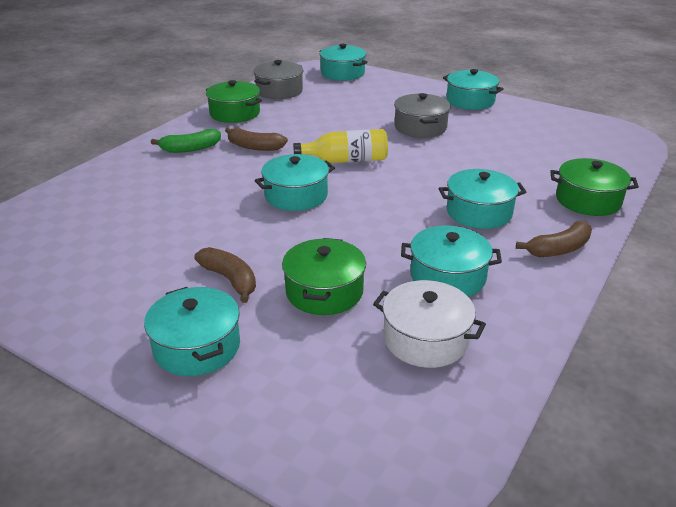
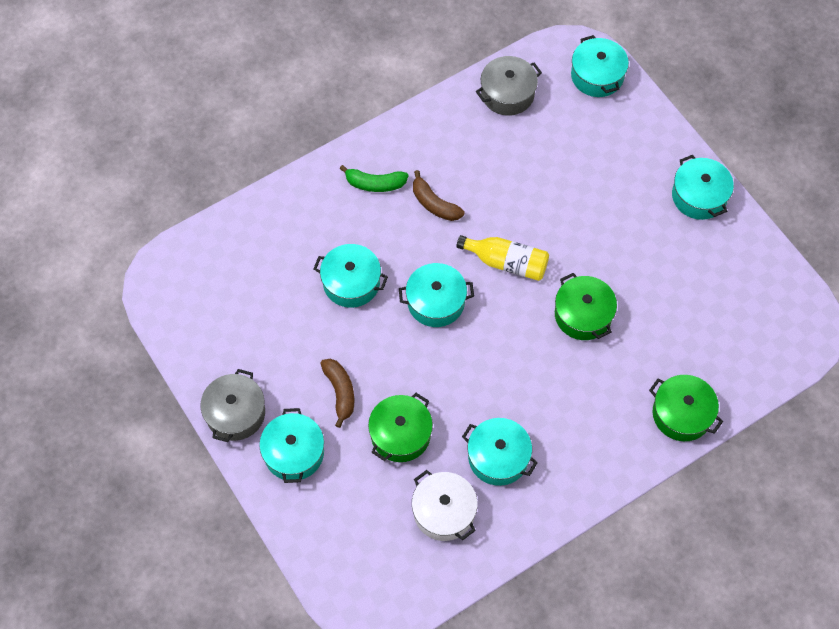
camera: 25 degrees right, 30 degrees up
(235, 113) = (441, 128): green pot -> green pot (583, 315)
(420, 127) = (611, 230): grey pot -> grey pot (235, 413)
(479, 212) = (575, 390): turquoise pot -> turquoise pot (351, 283)
(559, 249) = (606, 464): brown banana -> none

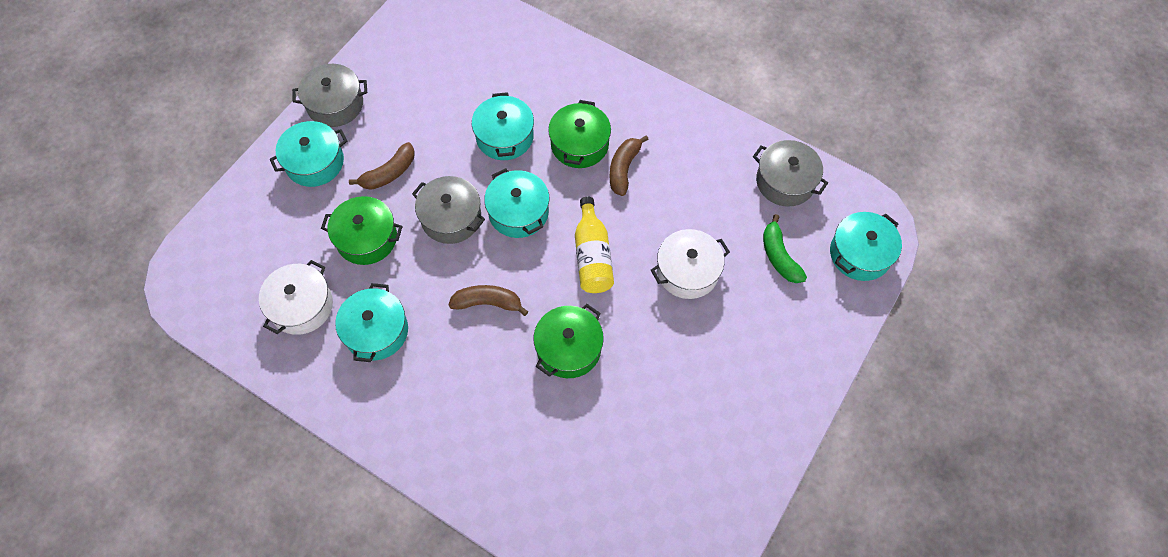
camera: 65 degrees right, 0 degrees up
(375, 184) = (618, 113): green banana -> green banana (779, 256)
(414, 357) = (451, 218): none -> grey pot
(513, 359) = (488, 303): none -> brown banana
(555, 200) = (687, 271): none -> white pot
(681, 414) = (498, 491): green pot -> green pot (579, 144)
(699, 196) = (773, 411): turquoise pot -> none

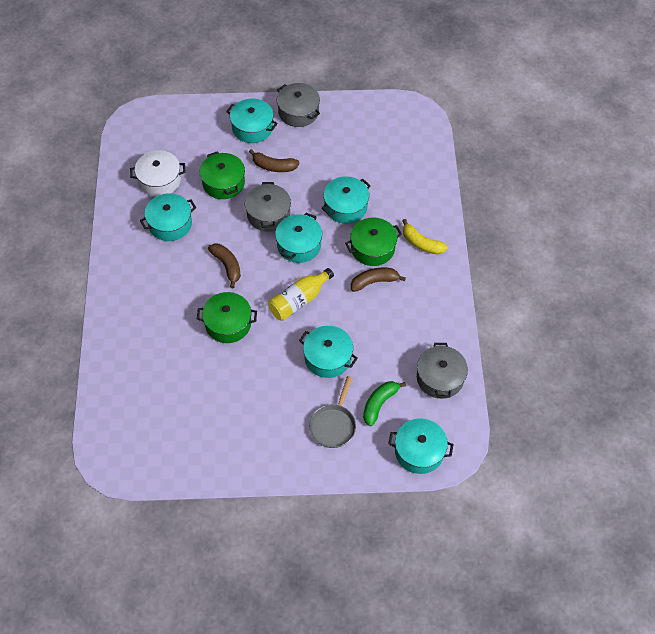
camera: 55 degrees right, 5 degrees down
(609, 97) = (421, 243): none -> yellow banana
(687, 271) = (328, 357): white pot -> turquoise pot
(776, 317) = (333, 425): none -> grey pan

